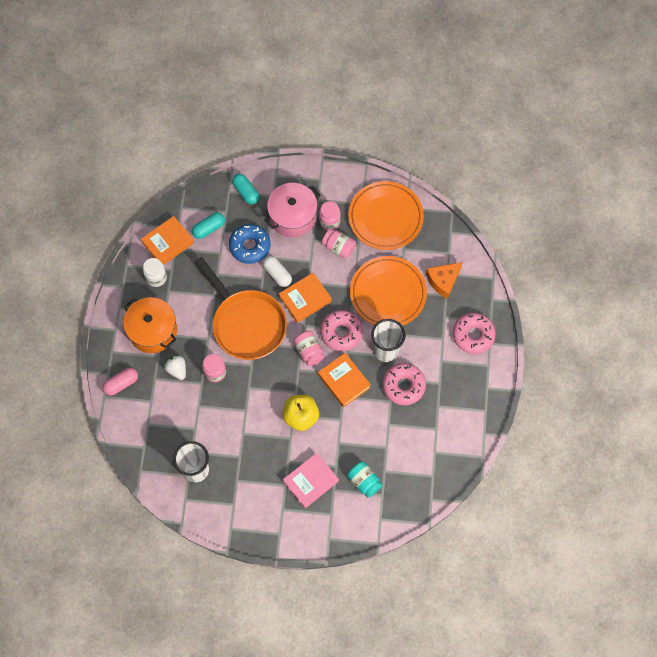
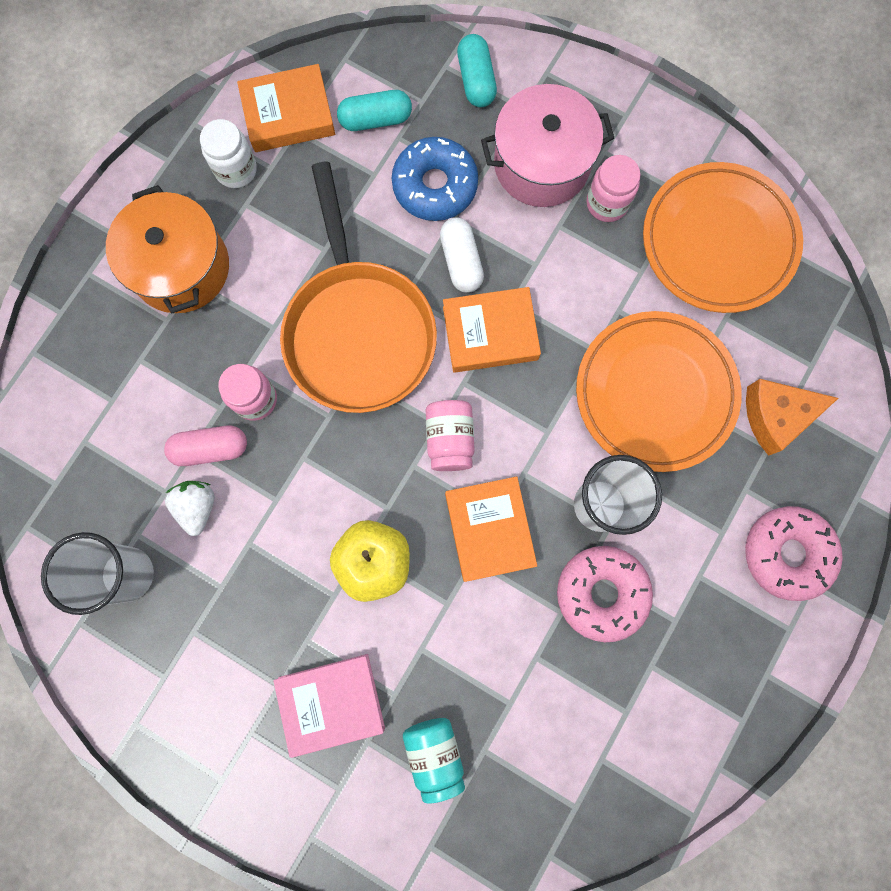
camera: 25 degrees right, 10 degrees up
(121, 384) = (75, 342): pink capsule -> pink capsule (210, 448)
(177, 369) = (188, 362): white strawberry -> white strawberry (197, 507)
(338, 247) = (601, 260): pink jar -> none
(341, 333) = (529, 430): pink donut -> none

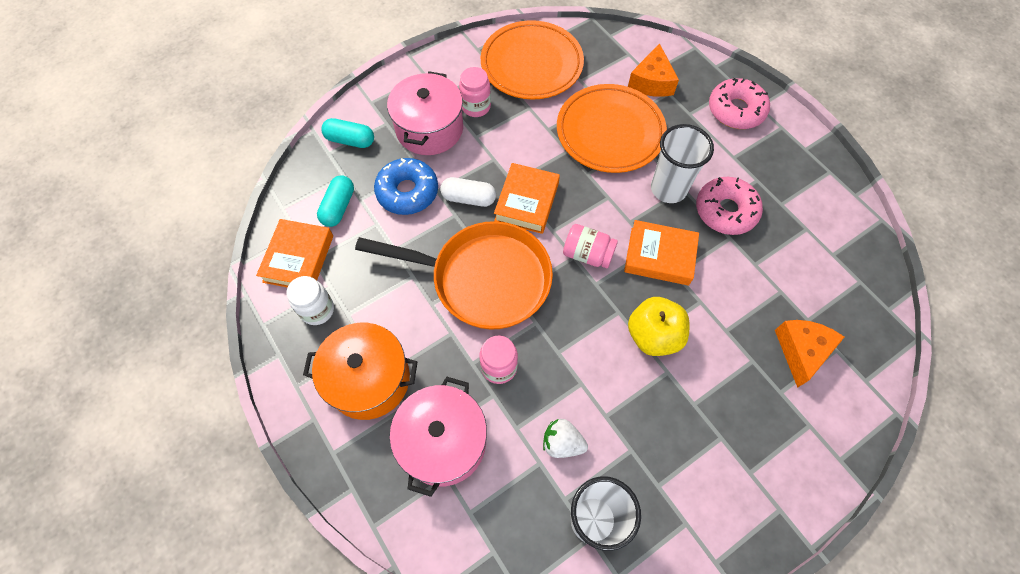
camera: 65 degrees left, 15 degrees down
(145, 379) = (443, 442): none -> pink pot
(210, 448) = (521, 414): pink capsule -> none
(331, 703) = (745, 405): pink book -> none
(434, 753) = (801, 351): turquoise jar -> orange cheese

